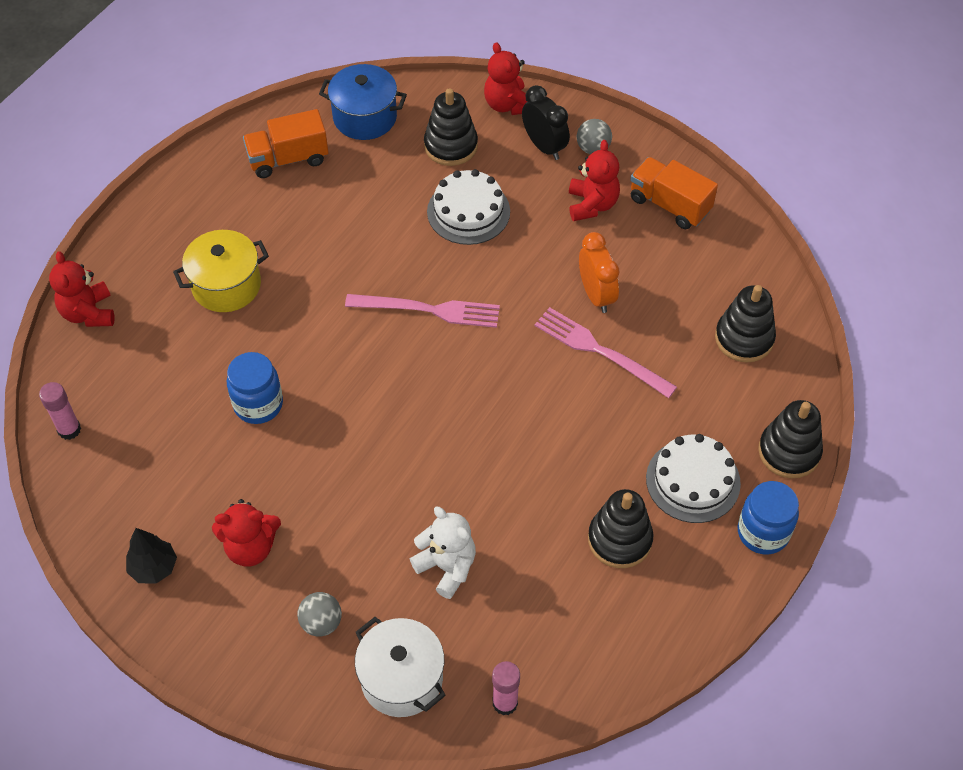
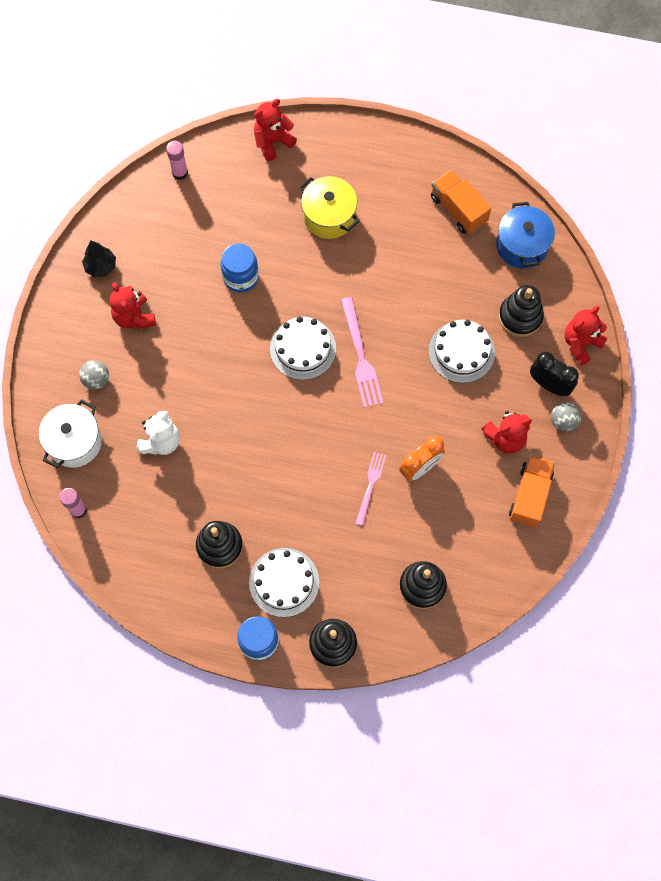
camera: 70 degrees right, 15 degrees up
(390, 366) = (303, 348): none -> white cake
(544, 146) = (549, 384): black clock -> black clock turned 90 degrees counterclockwise
(600, 351) = (370, 486): pink fork -> pink fork, size x0.64

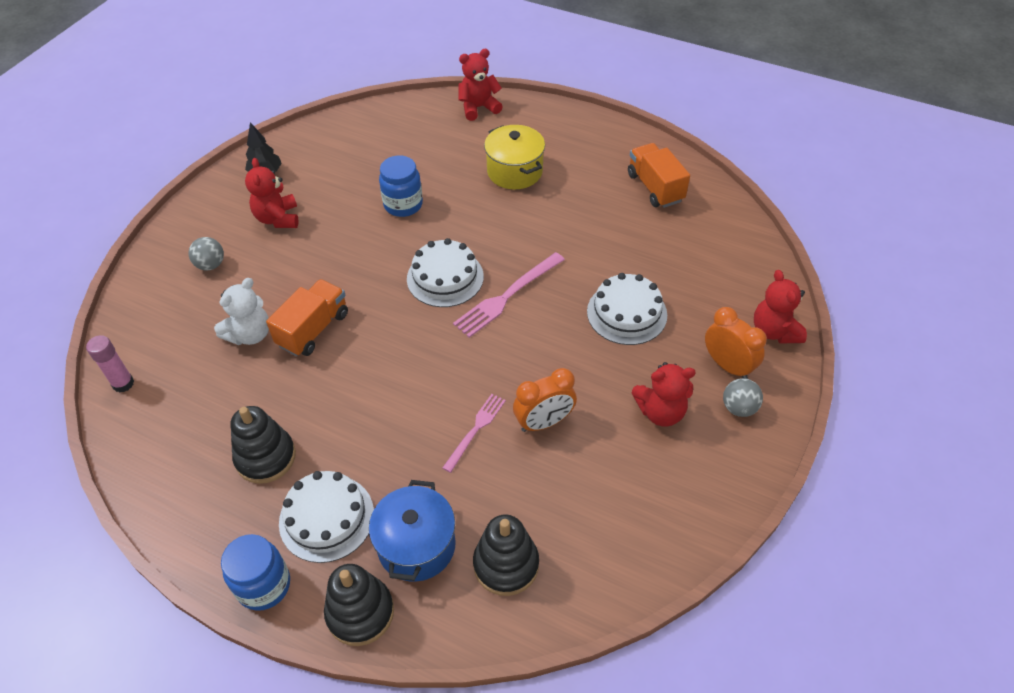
camera: 15 degrees right, 20 degrees down
(74, 442) = (156, 316): white pot -> none
(180, 173) = (378, 116): pink glue stick -> none
(360, 356) = (507, 296): pink fork -> pink fork turned 45 degrees clockwise
(520, 316) = (704, 292): black stacking toy -> none
(522, 245) = (719, 229): blue pot -> blue pot (416, 545)
(530, 496) = (679, 484): orange truck -> orange truck (313, 329)
(549, 384) = (727, 365): black clock -> orange clock
(581, 343) = (774, 331): red teddy bear -> red teddy bear turned 75 degrees counterclockwise

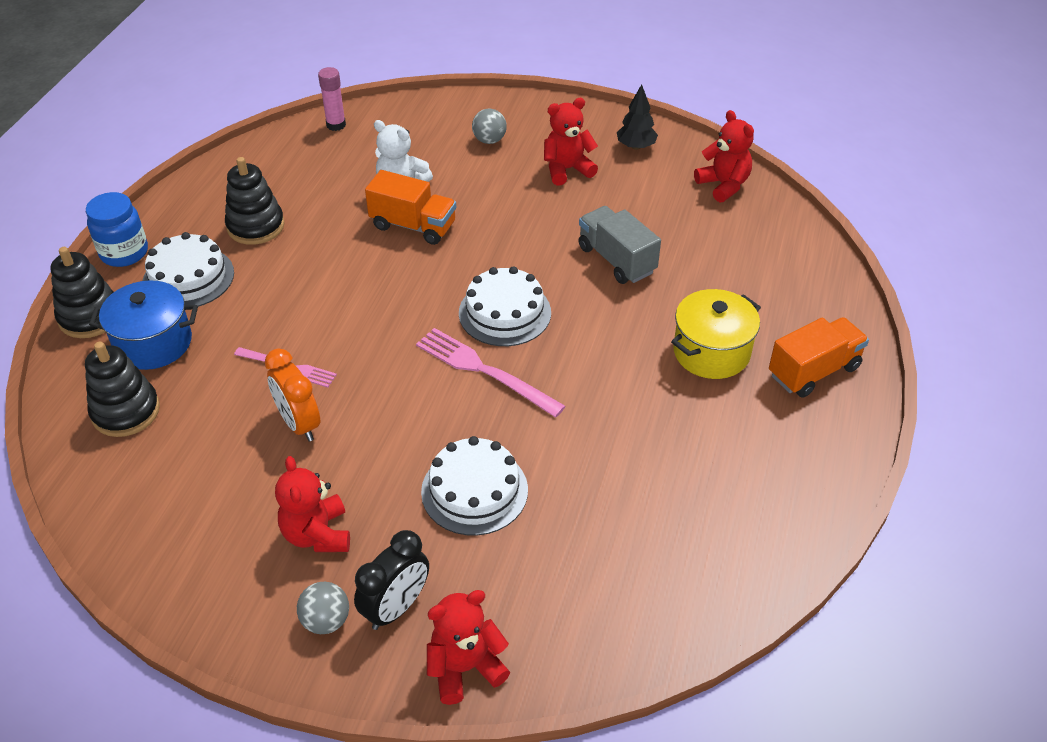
camera: 80 degrees right, 5 degrees down
(403, 205) = (616, 260): blue jar -> grey truck
(478, 108) = (830, 300): red teddy bear -> red teddy bear (723, 185)
(655, 187) = (730, 511): orange truck -> orange truck (813, 371)
(727, 365) = (396, 608): orange clock -> black clock

